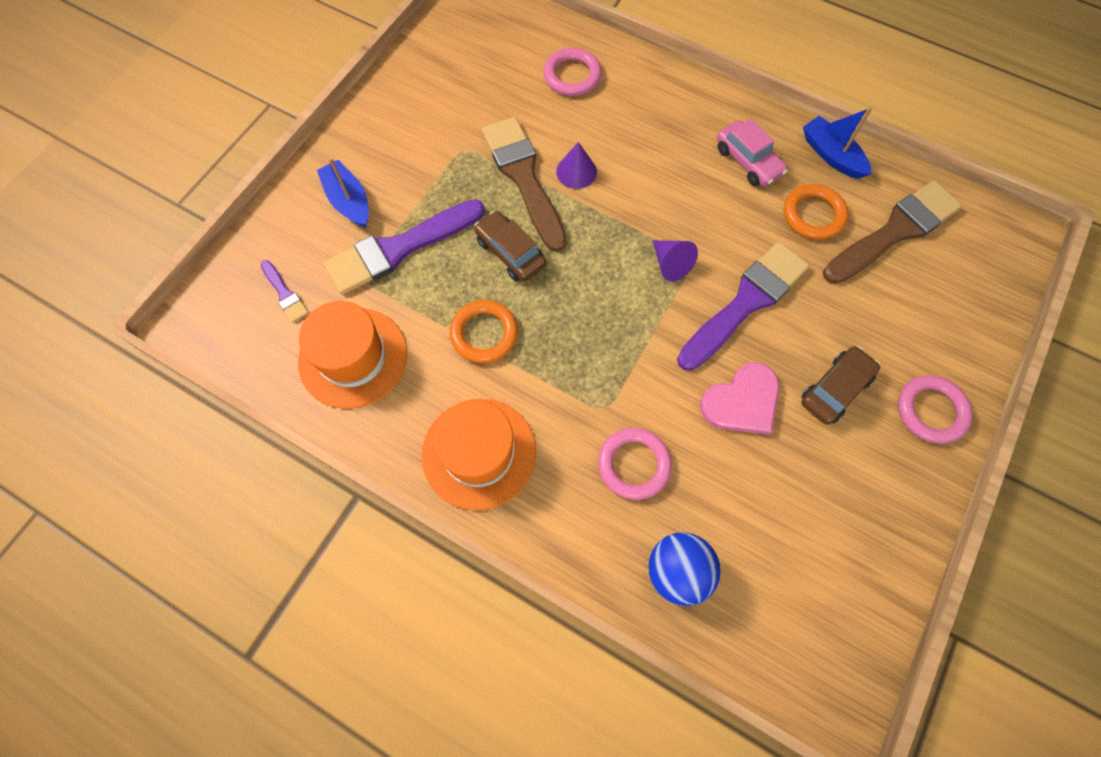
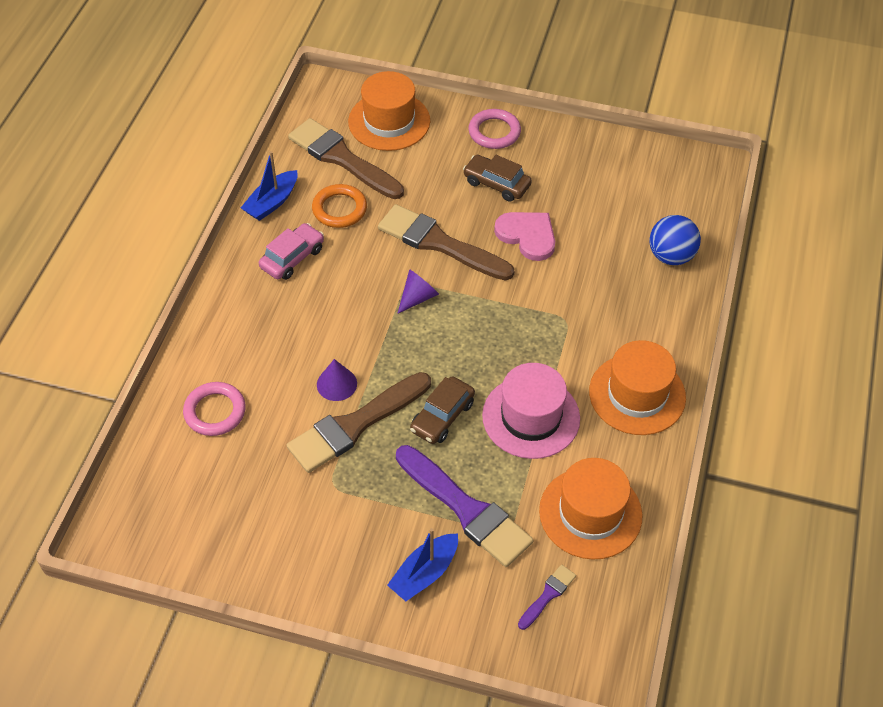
camera: 105 degrees left, 15 degrees down
(484, 334) = (531, 417): orange ring -> pink hat
(633, 464) = (604, 293): pink ring -> none
(745, 303) = (439, 243): purple brush -> brown brush
(956, 292) = (389, 121): none -> orange hat

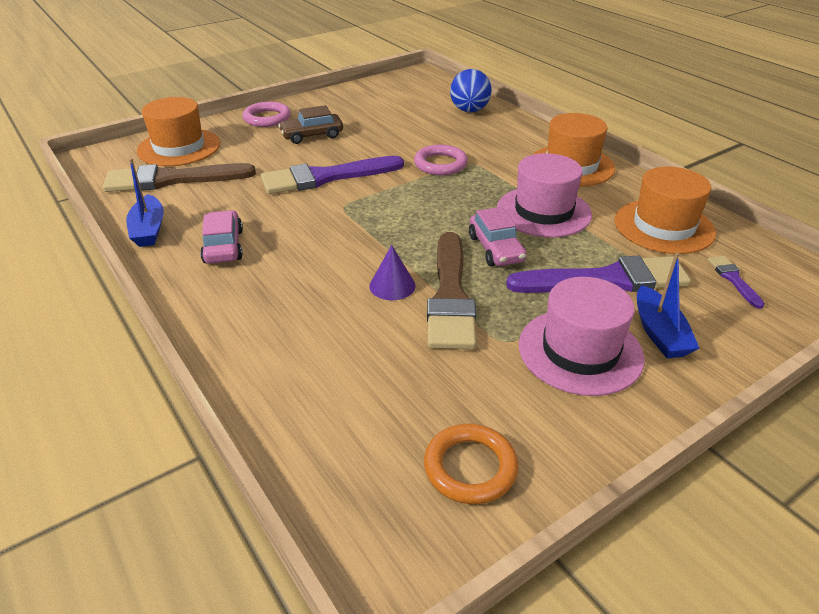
camera: 50 degrees left, 15 degrees down
(215, 411) = (323, 377): pink ring -> pink ring (440, 164)
(339, 209) = (217, 202): orange ring -> orange ring (470, 467)
(360, 534) = (580, 351): none -> pink hat
(418, 297) = (361, 208): purple cone -> none
(439, 243) = (326, 177): brown brush -> purple brush
(442, 416) = (496, 249): brown car -> pink car
(527, 236) = (376, 144): pink heart -> none

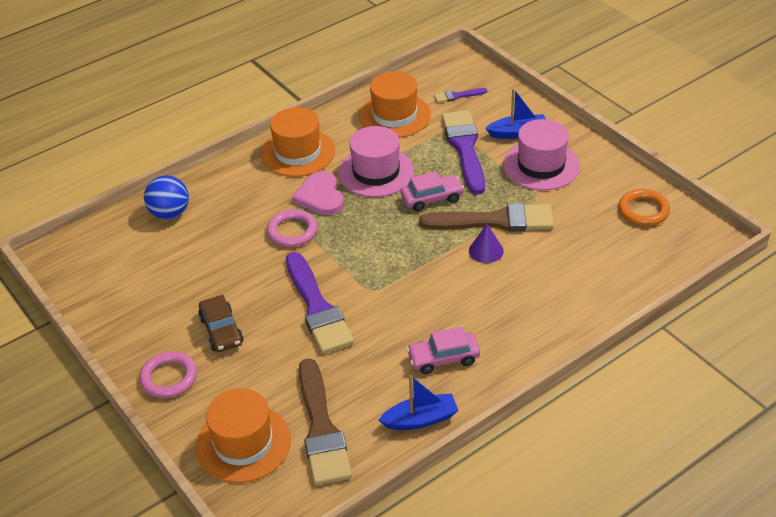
camera: 90 degrees left, 5 degrees up
(497, 178) = (320, 196): none -> pink heart

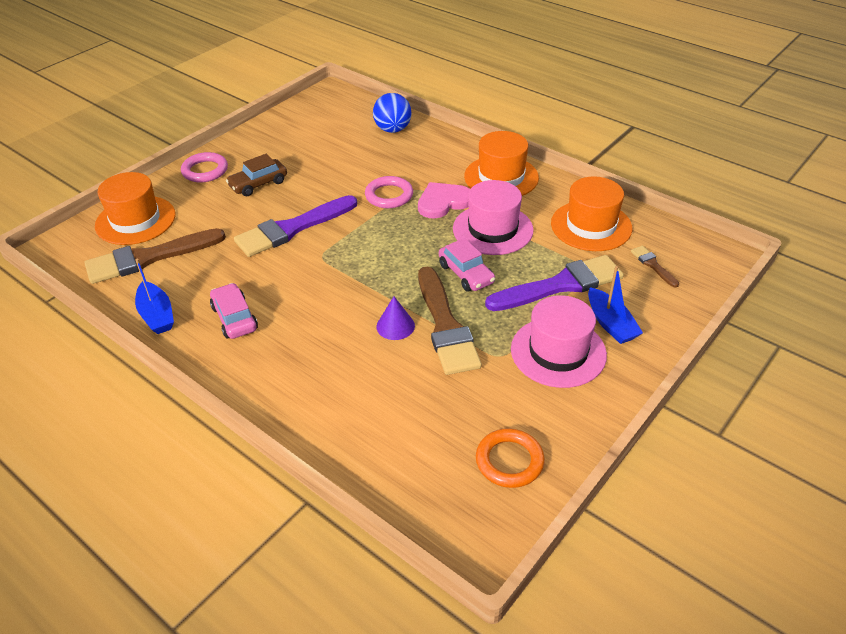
camera: 75 degrees right, 0 degrees up
(457, 96) = (653, 265): purple brush -> brown brush

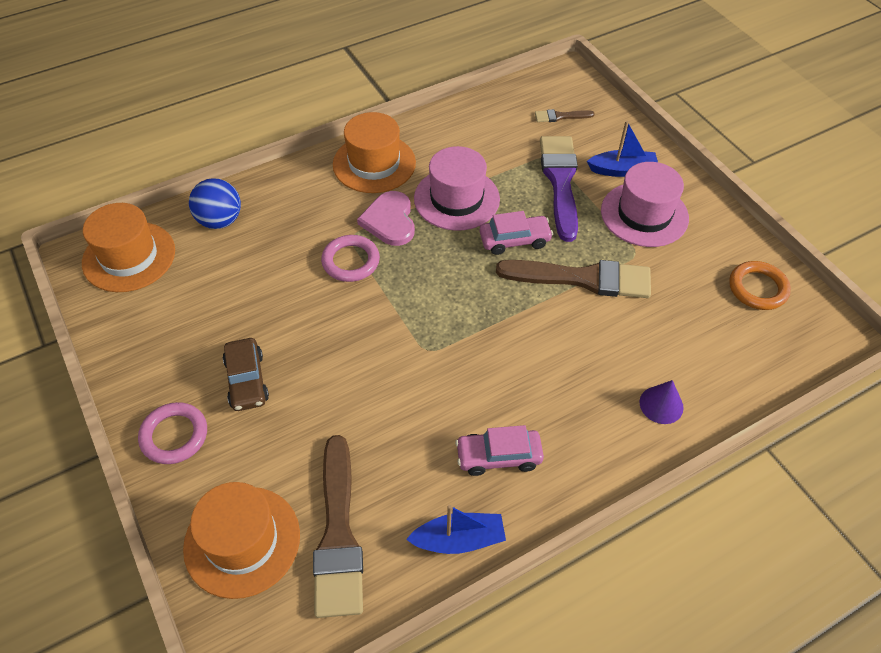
camera: 70 degrees left, 10 degrees up
(292, 228) = (362, 365): purple brush -> none
(395, 326) = (568, 316): purple cone -> purple cone (661, 404)
(591, 226) = (487, 132): orange hat -> orange hat (129, 257)

